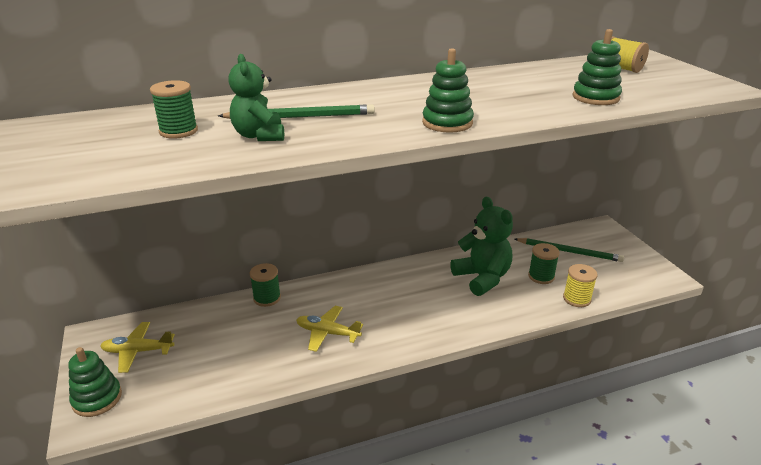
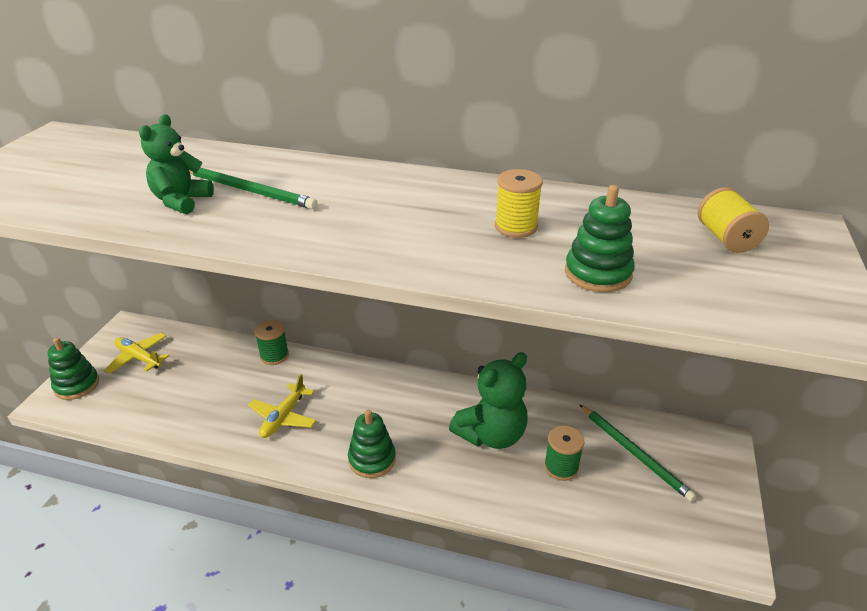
camera: 35 degrees right, 5 degrees up
(178, 131) = (137, 174): green spool -> none
(327, 333) = (283, 417): yellow plane -> yellow plane turned 120 degrees counterclockwise
(447, 123) = (360, 247): green stacking toy -> green stacking toy (372, 459)
(482, 278) = (491, 435): green teddy bear -> green teddy bear turned 45 degrees clockwise
(576, 299) = (571, 517): yellow spool -> yellow spool (516, 227)

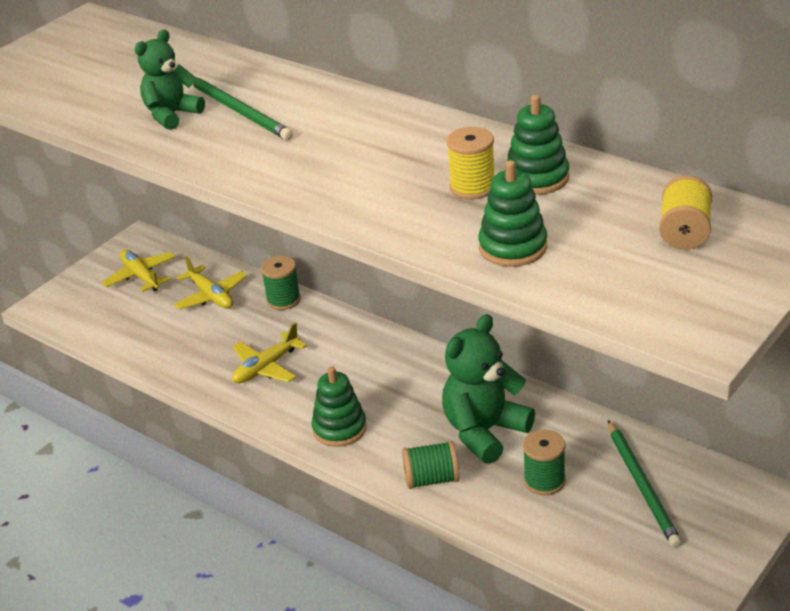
camera: 25 degrees right, 0 degrees up
(77, 385) = (72, 294): green stacking toy -> green stacking toy (537, 178)
(209, 363) = (211, 296): none -> yellow plane
(472, 488) = (431, 479): none -> green spool
(491, 435) = (484, 432): green teddy bear -> green teddy bear turned 150 degrees clockwise

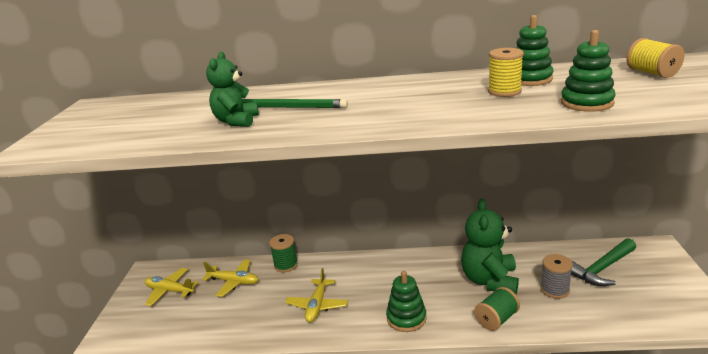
camera: 35 degrees left, 10 degrees down
(544, 481) = (554, 289): green spool -> grey spool
(642, 486) = (602, 268): green pencil -> green hammer

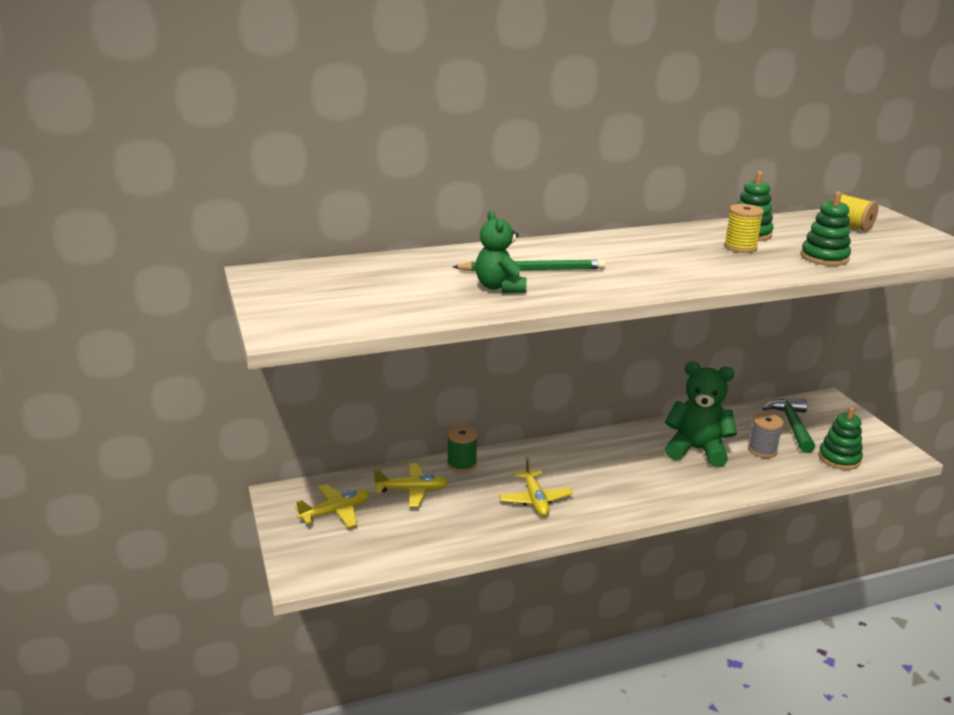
camera: 25 degrees left, 0 degrees up
(169, 291) = (336, 512): yellow plane -> yellow plane turned 150 degrees clockwise
(406, 318) = (640, 497): green stacking toy -> green stacking toy (839, 458)
(489, 280) = (696, 450): green teddy bear -> green teddy bear turned 120 degrees clockwise
(496, 319) = (727, 484): green spool -> none
(602, 268) = (792, 425): green hammer -> green hammer turned 150 degrees clockwise

